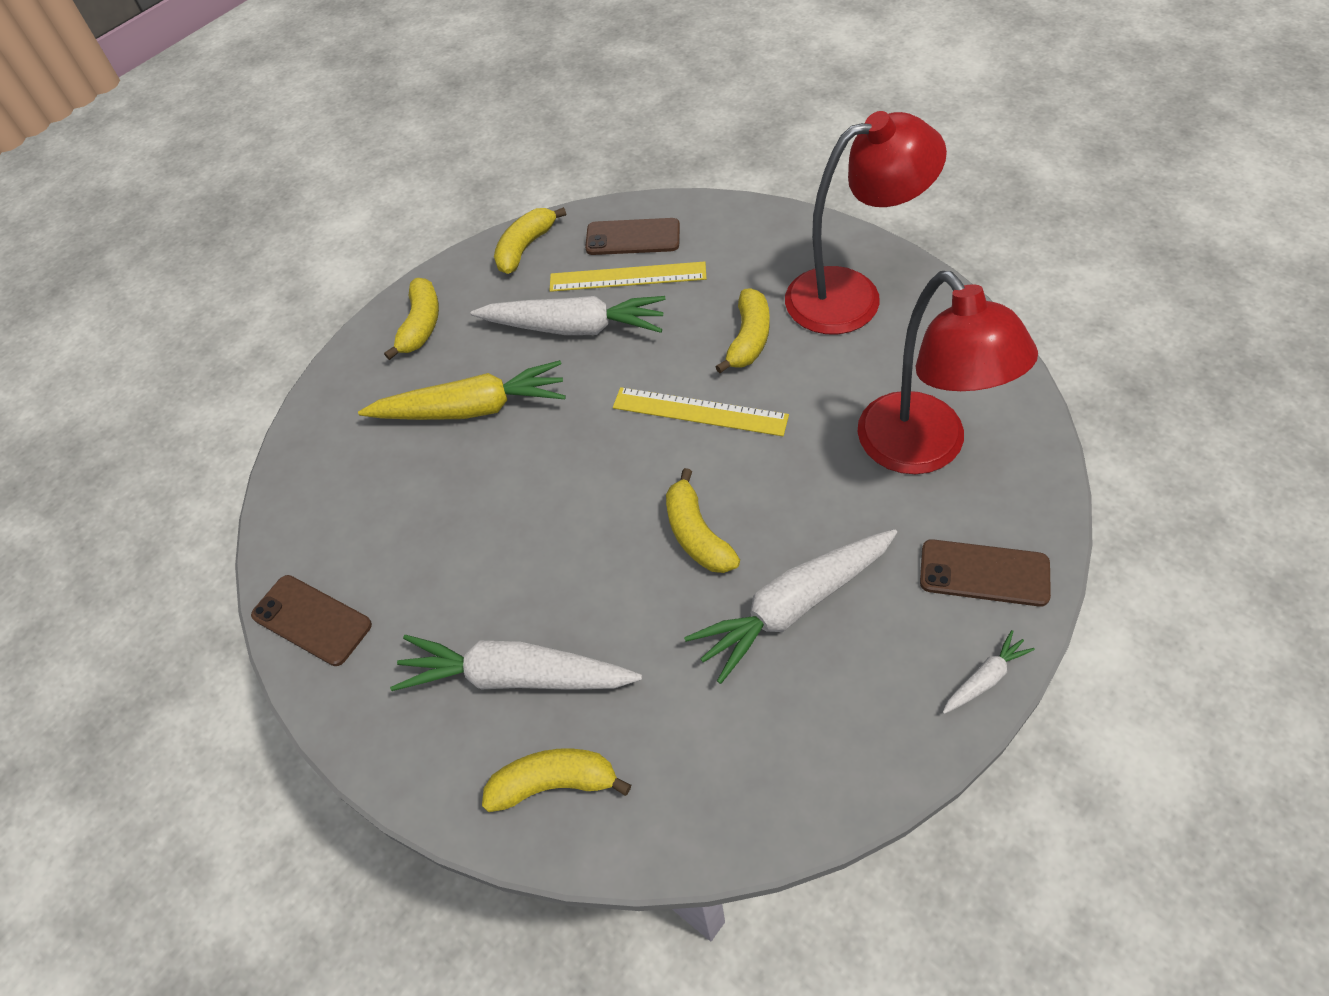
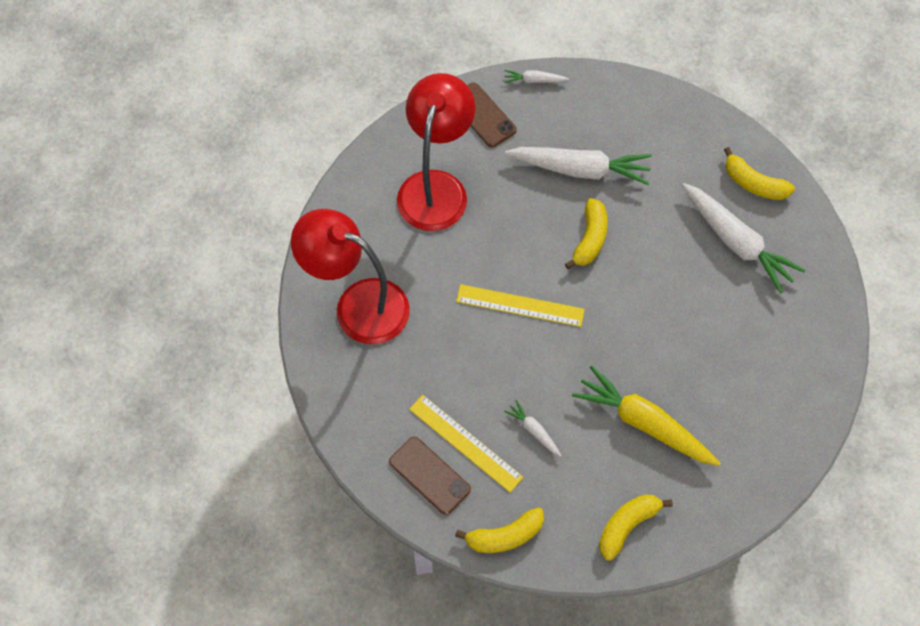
camera: 145 degrees left, 10 degrees up
(311, 620) = (822, 356): brown phone -> none
(575, 327) = (533, 430): white carrot -> white carrot, size x0.46
(699, 411) = (520, 305): yellow ruler -> yellow ruler turned 45 degrees counterclockwise
(748, 339) = (445, 328): yellow banana -> none

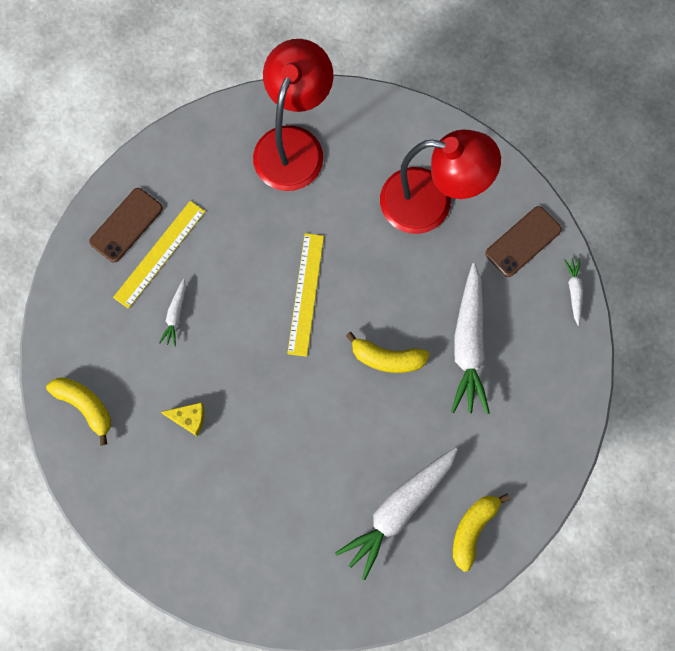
camera: 85 degrees right, 10 degrees up
(505, 536) = (71, 296): yellow banana -> none
(533, 430) = (175, 315): white carrot -> white carrot turned 150 degrees clockwise
(643, 422) = (189, 419): yellow carrot -> yellow cheese

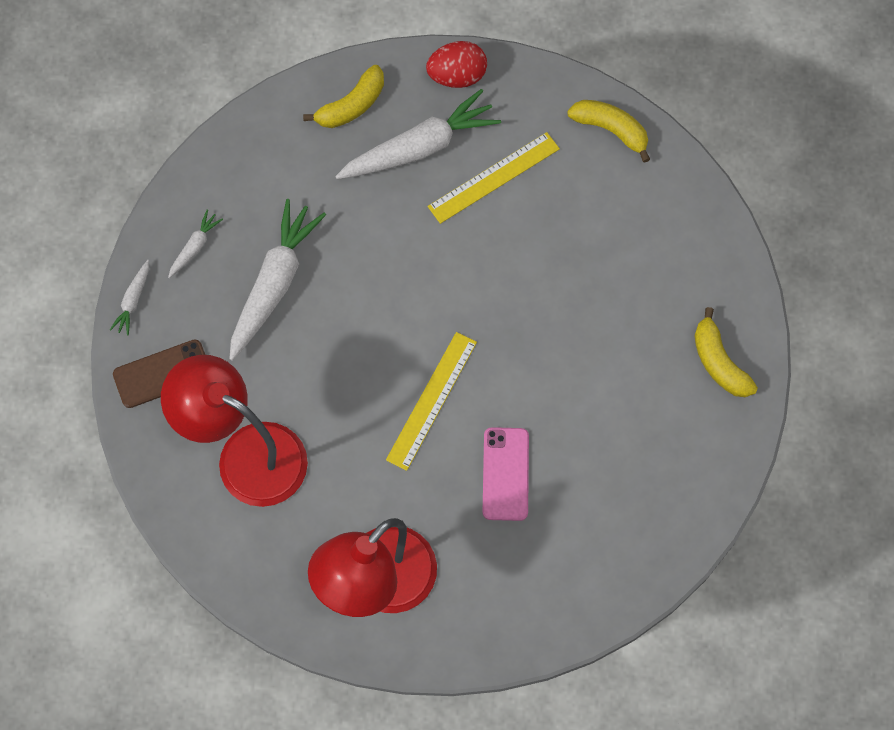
camera: 160 degrees left, 5 degrees down
(126, 225) = (613, 554): brown phone -> none
(159, 254) = (584, 505): yellow ruler -> yellow ruler (493, 177)
(175, 315) = (588, 428): white carrot -> white carrot (195, 247)
(189, 419) = (608, 311): yellow cheese -> none
(228, 257) = (505, 474): none -> pink phone
(387, 358) = (369, 300): yellow banana -> yellow banana (611, 130)
(392, 594) = (457, 76): none -> red egg

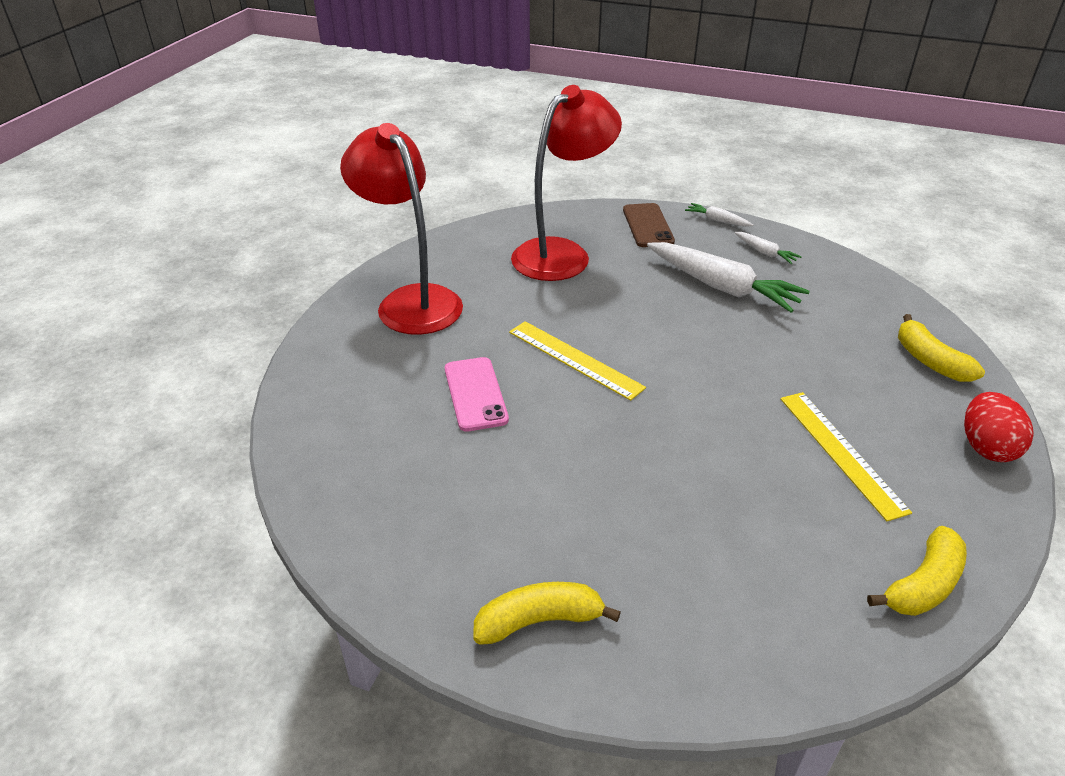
camera: 105 degrees right, 30 degrees down
(420, 147) = (880, 401): white carrot -> none
(505, 474) = (475, 394): pink phone -> pink phone turned 60 degrees clockwise

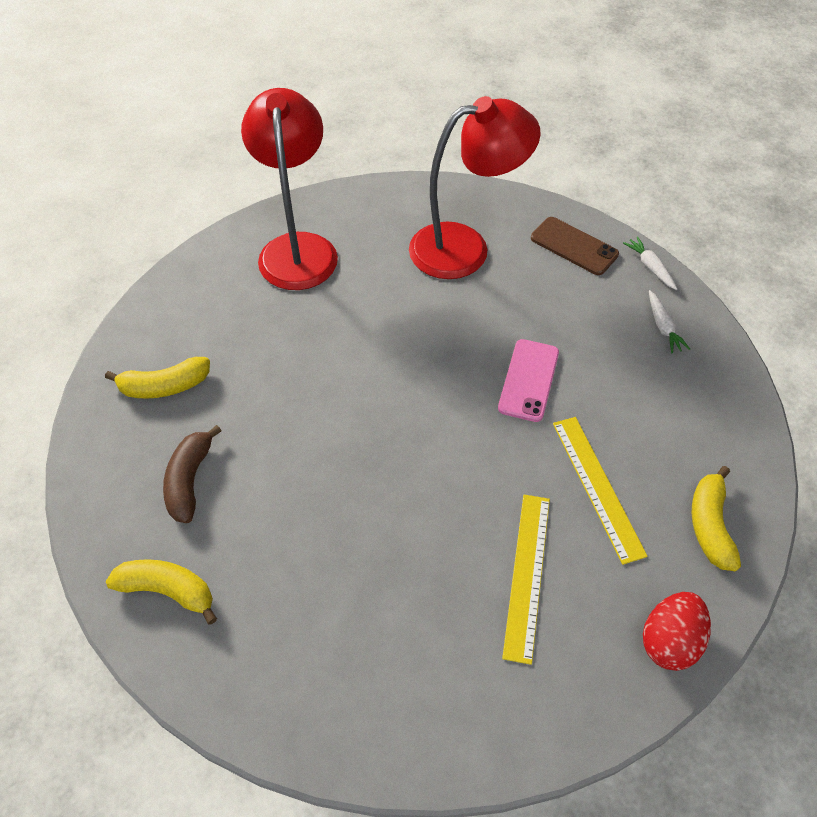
camera: 30 degrees right, 15 degrees up
(473, 517) = (190, 480): none -> brown banana
(475, 394) = (276, 367): pink phone -> pink phone (528, 380)
(574, 359) = (381, 369): yellow ruler -> yellow ruler (597, 487)
(648, 226) = (574, 246): brown phone -> brown phone turned 75 degrees counterclockwise
(722, 287) = (582, 350): white carrot -> none
(923, 584) = (476, 729): yellow banana -> yellow banana (164, 386)

